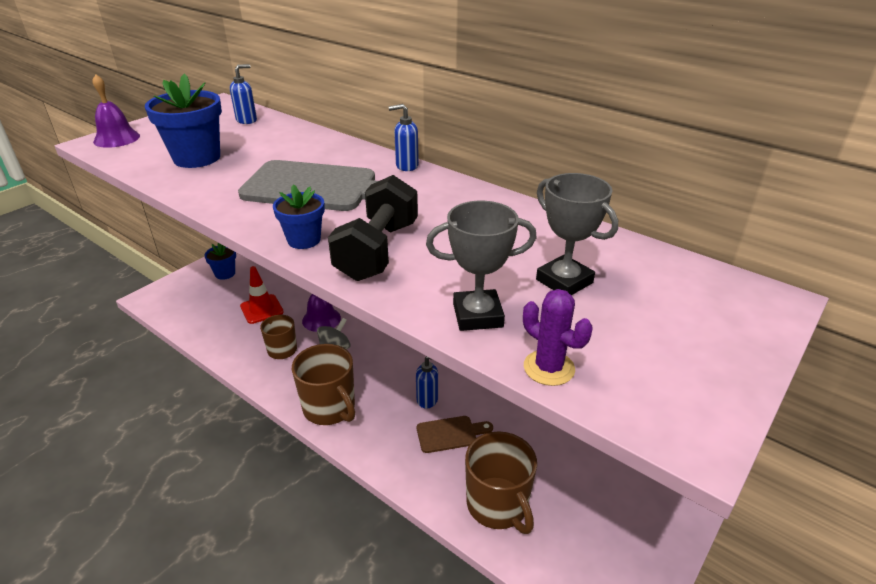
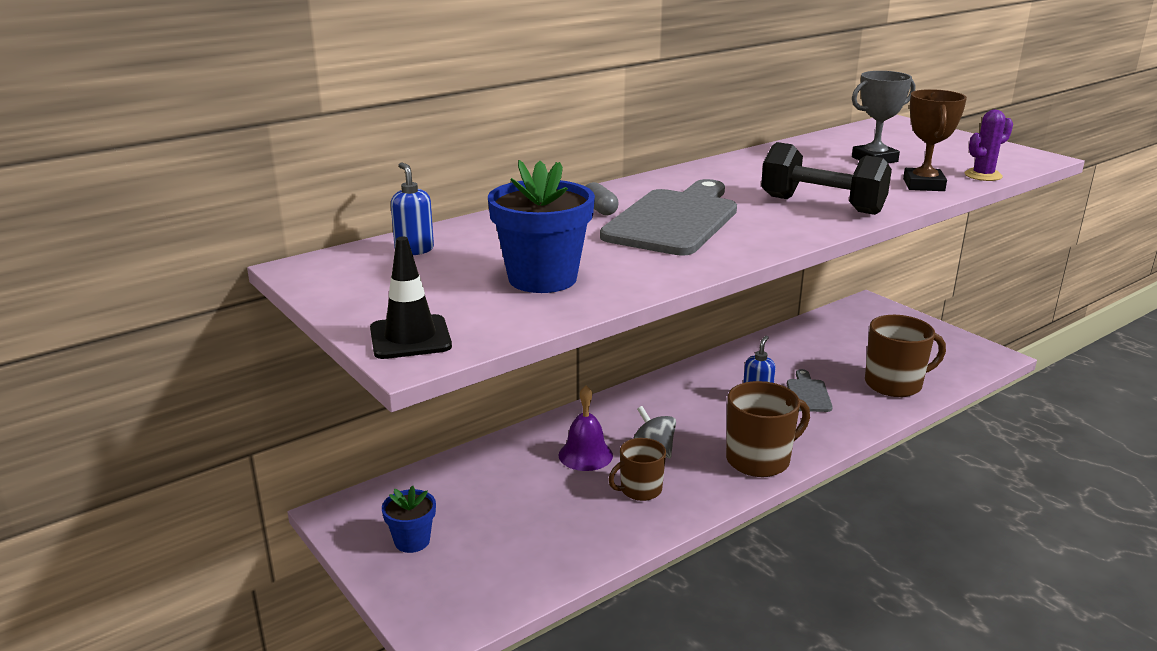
camera: 75 degrees left, 10 degrees down
(116, 138) = (410, 338): purple bell -> black traffic cone
(262, 309) = (537, 504): red traffic cone -> none
(304, 240) = (796, 229): blue flower pot -> none
(335, 160) = (600, 209): none -> grey capsule
(406, 166) = (636, 183): blue soap dispenser -> none
(450, 434) = (808, 394): brown cutting board -> grey cutting board
(477, 315) = (923, 185): grey trophy -> brown trophy

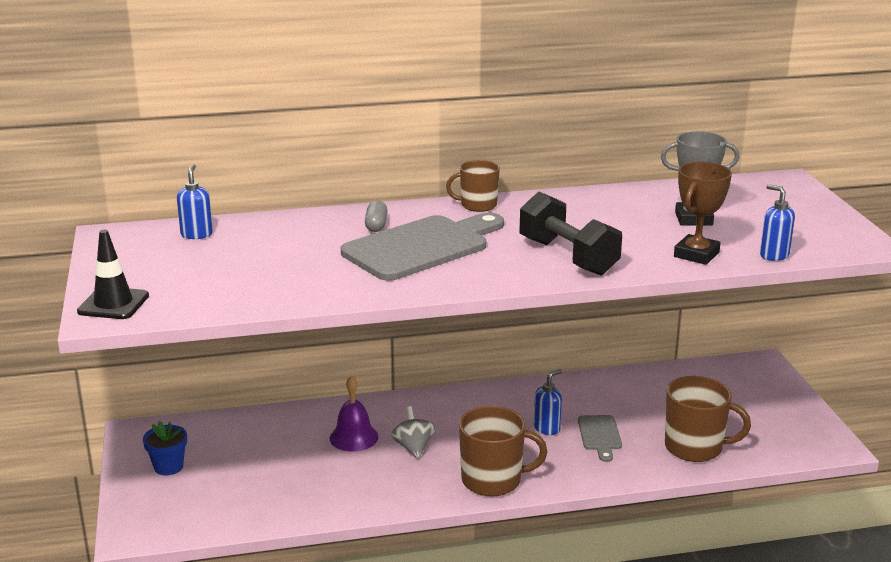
camera: 25 degrees right, 0 degrees up
(542, 278) = (254, 277): blue flower pot -> none
(640, 490) = (369, 477): brown mug -> brown mug (477, 205)
(808, 394) = (600, 435): grey cutting board -> grey cutting board turned 150 degrees clockwise
(983, 175) = (774, 255): purple cactus -> blue soap dispenser

